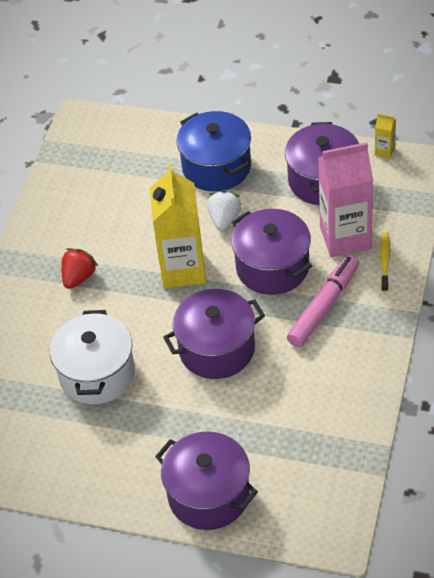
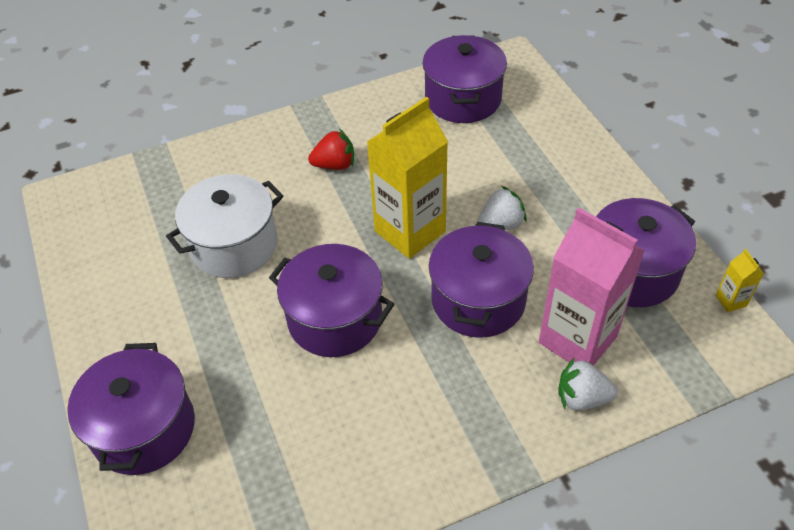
camera: 50 degrees right, 0 degrees up
(91, 169) = (463, 99): none -> purple pot
(216, 167) = (557, 179): blue pot -> none
(324, 306) = (468, 378): pink marker -> none
(384, 261) = (582, 398): yellow toothbrush -> white strawberry

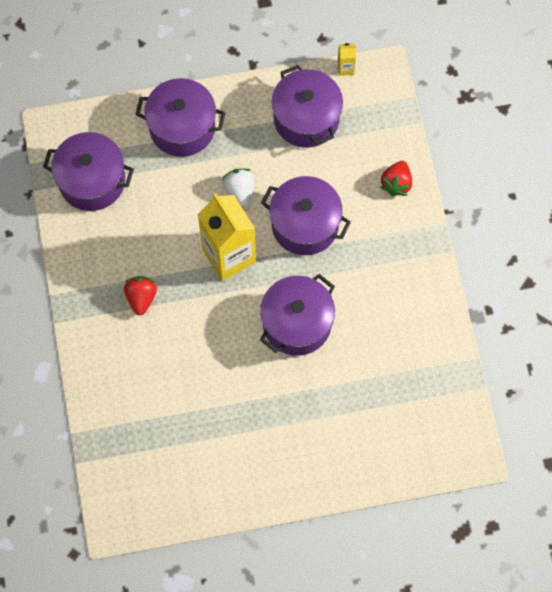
camera: 80 degrees left, 20 degrees up
(144, 428) = (356, 460): purple pot -> purple pot (182, 127)
(234, 245) = (207, 386): white pot -> none
(577, 339) = (352, 172): pink carton -> none
(582, 398) = (396, 183): white strawberry -> red strawberry

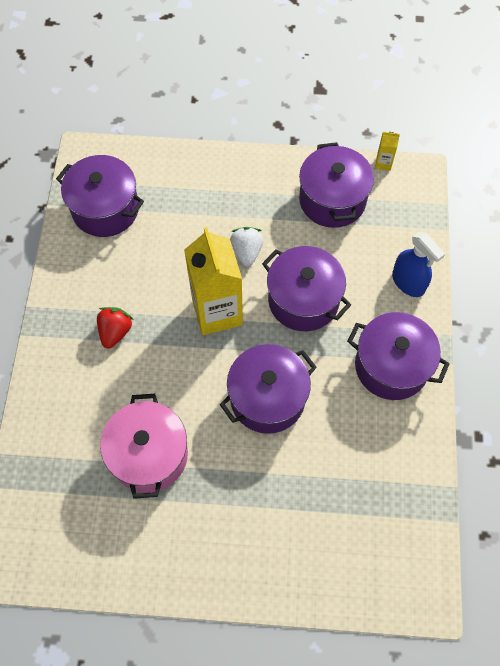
camera: 15 degrees right, 5 degrees down
(182, 127) = (208, 181): purple pot -> purple pot (391, 366)
(207, 399) = (149, 454): none -> pink pot
(396, 183) = (408, 282): red strawberry -> blue spray bottle

